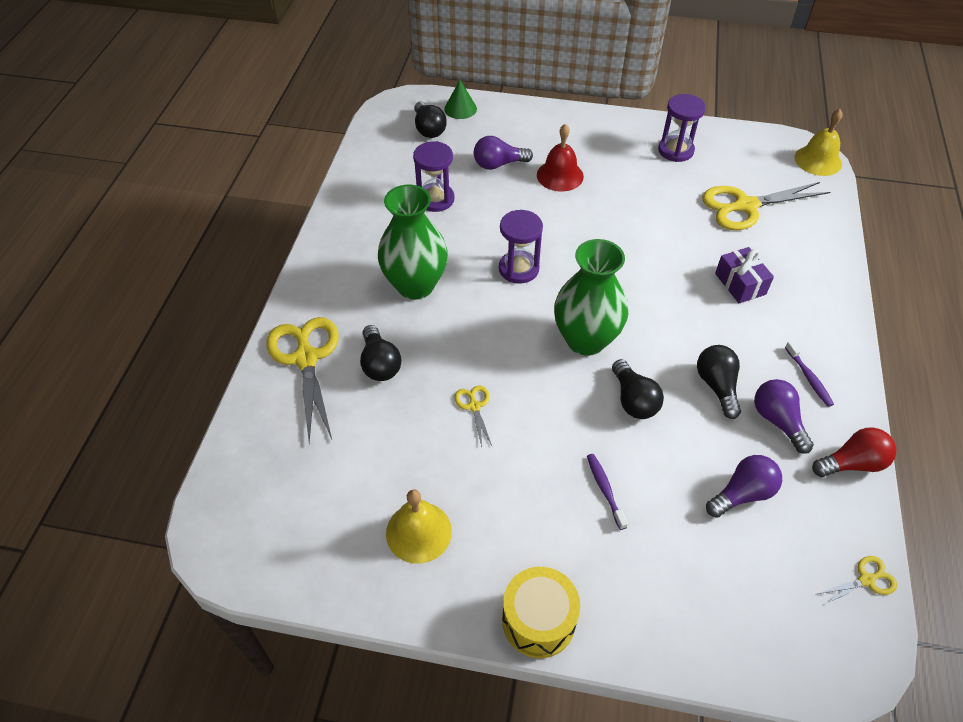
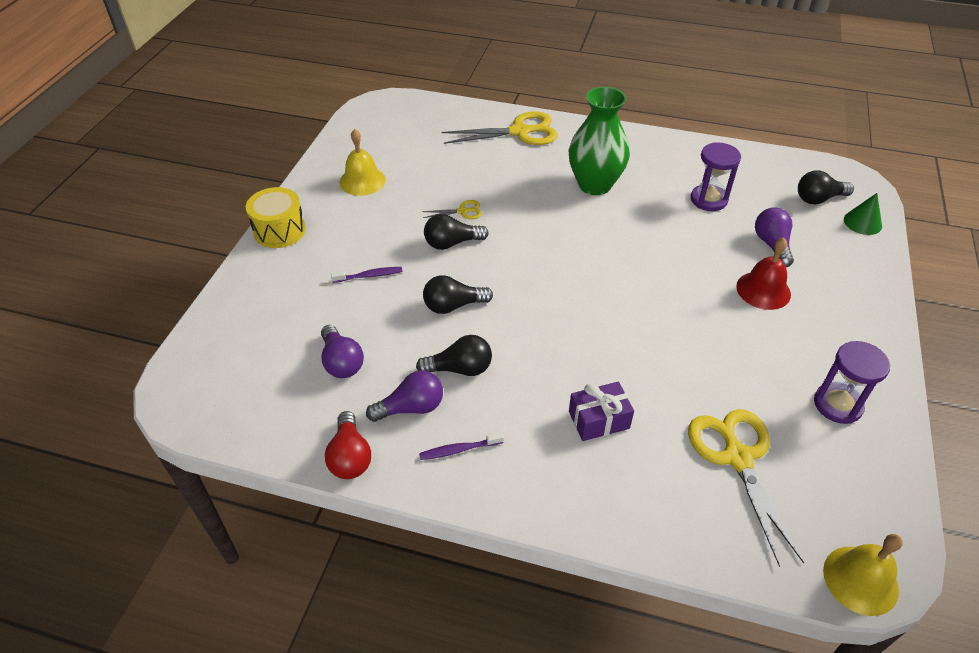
camera: 95 degrees right, 5 degrees down
(380, 364) = (511, 165): black light bulb -> black light bulb (451, 243)
(519, 269) = (616, 247): purple hourglass -> none
(585, 340) = (526, 283): green vase -> none
(866, 580) = (235, 430): yellow scissors -> none

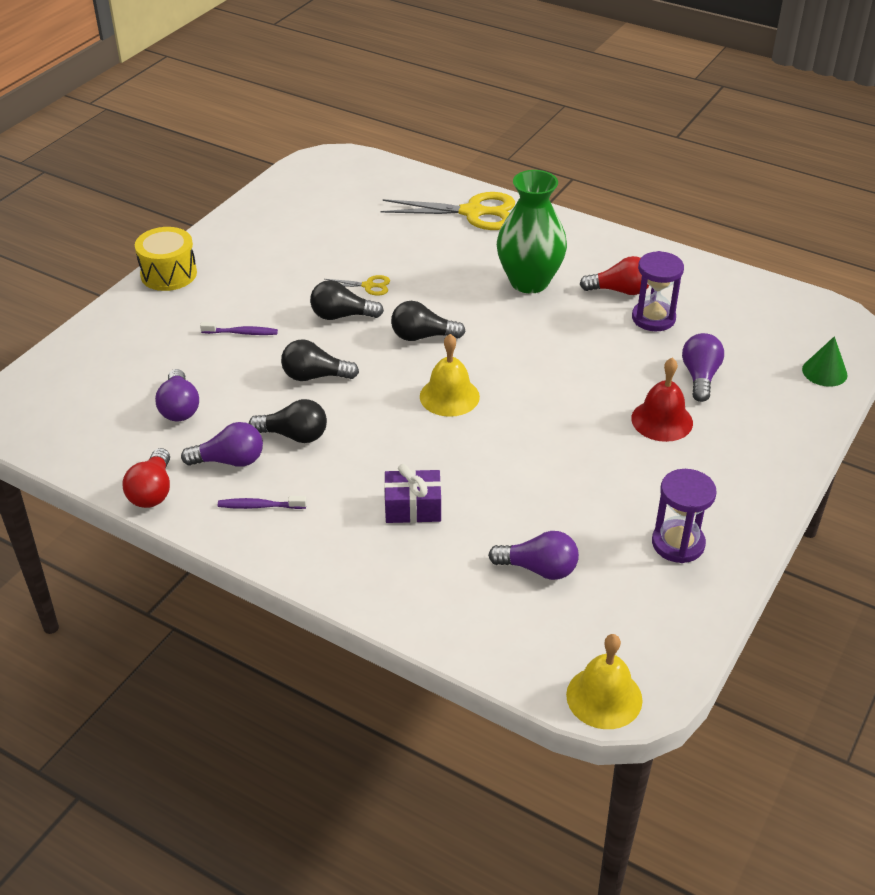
camera: 15 degrees right, 5 degrees down
(362, 181) = (275, 238): yellow bell -> yellow bell (449, 396)
(670, 180) = (620, 290): none -> red light bulb
(737, 457) = (539, 569): yellow scissors -> purple light bulb
(818, 199) = (786, 338): black light bulb -> black light bulb (422, 336)

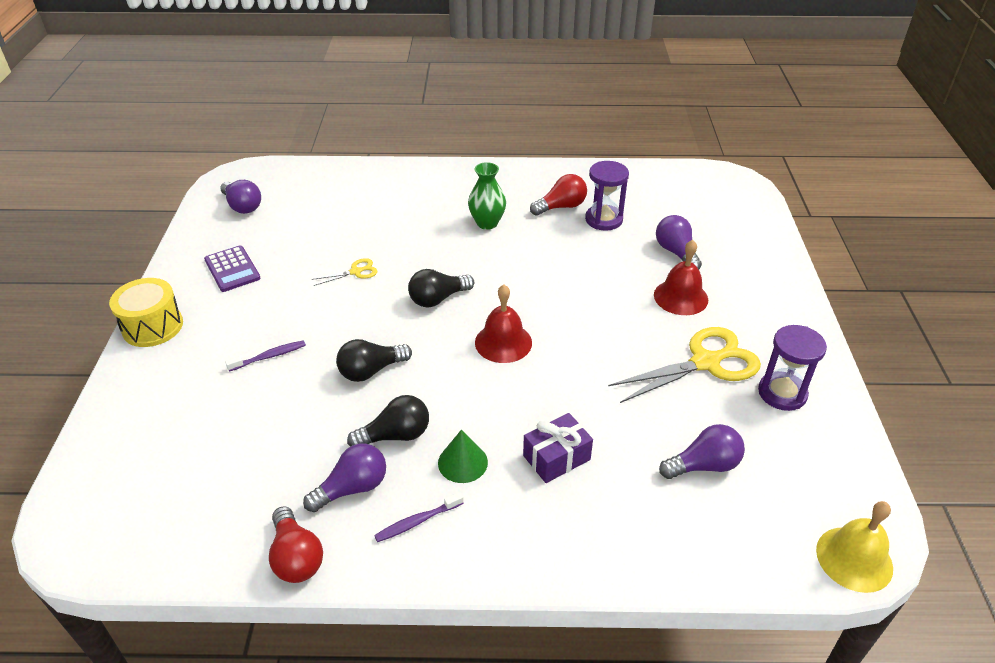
camera: 30 degrees left, 0 degrees up
(179, 408) = (260, 455): purple light bulb -> purple light bulb (242, 206)
(265, 247) = (232, 269): none -> purple calculator
(341, 316) = (352, 306): black light bulb -> none
(449, 396) = (503, 342): yellow bell -> red bell
(473, 212) = (396, 183): yellow scissors -> yellow scissors (705, 362)
(529, 282) = (487, 223): green vase -> green vase, size x0.61
(824, 372) = (752, 217): green cone -> green cone (462, 462)

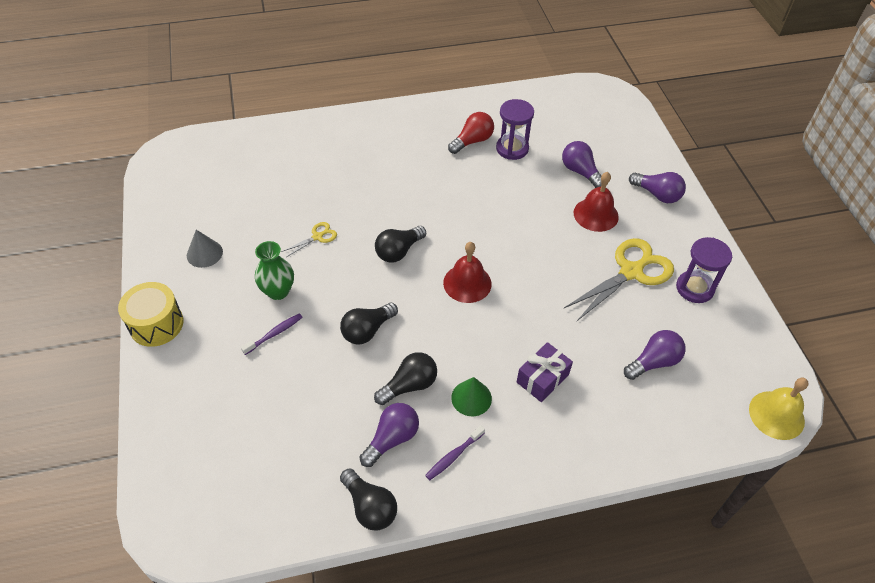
camera: 15 degrees left, 10 degrees up
(232, 269) = (204, 253): purple calculator -> grey cone
(242, 206) = (186, 185): purple light bulb -> purple light bulb (657, 194)
(296, 557) = (370, 507): red light bulb -> black light bulb
(487, 223) = (414, 168): green vase -> green vase (278, 291)

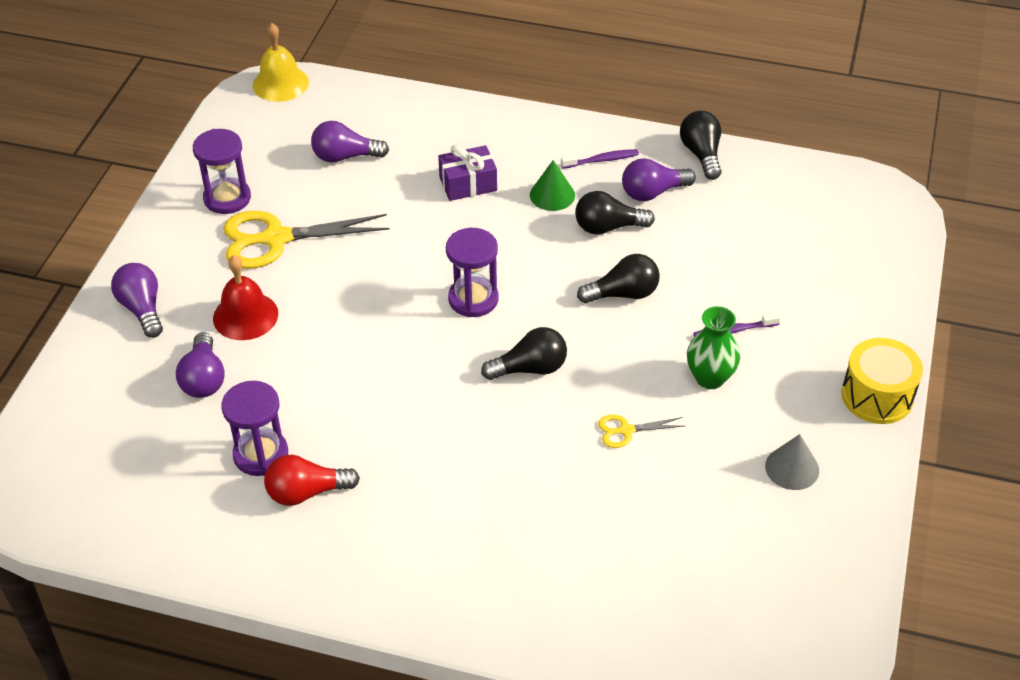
camera: 150 degrees left, 5 degrees down
(467, 283) = (473, 299): red bell -> purple hourglass

